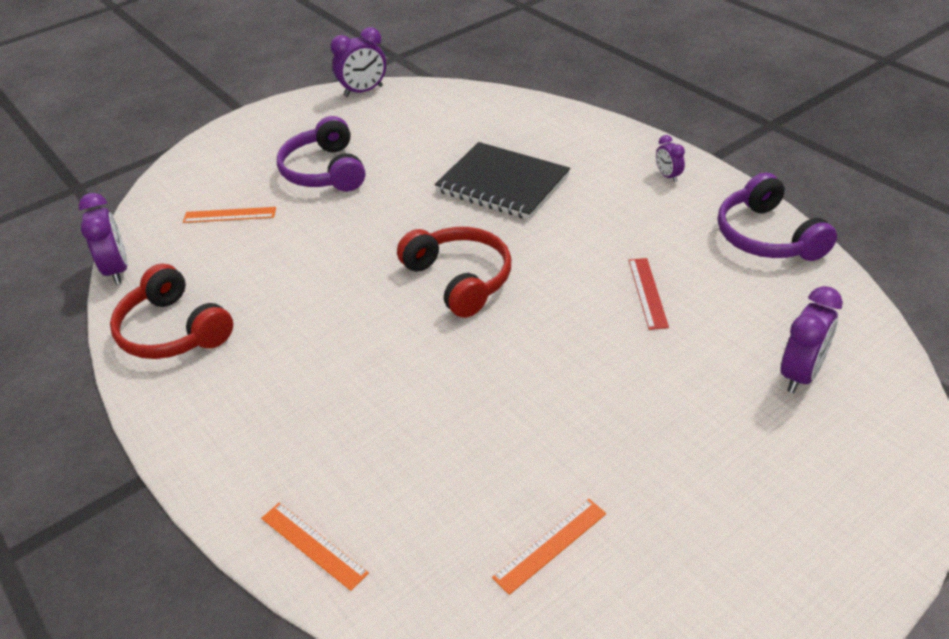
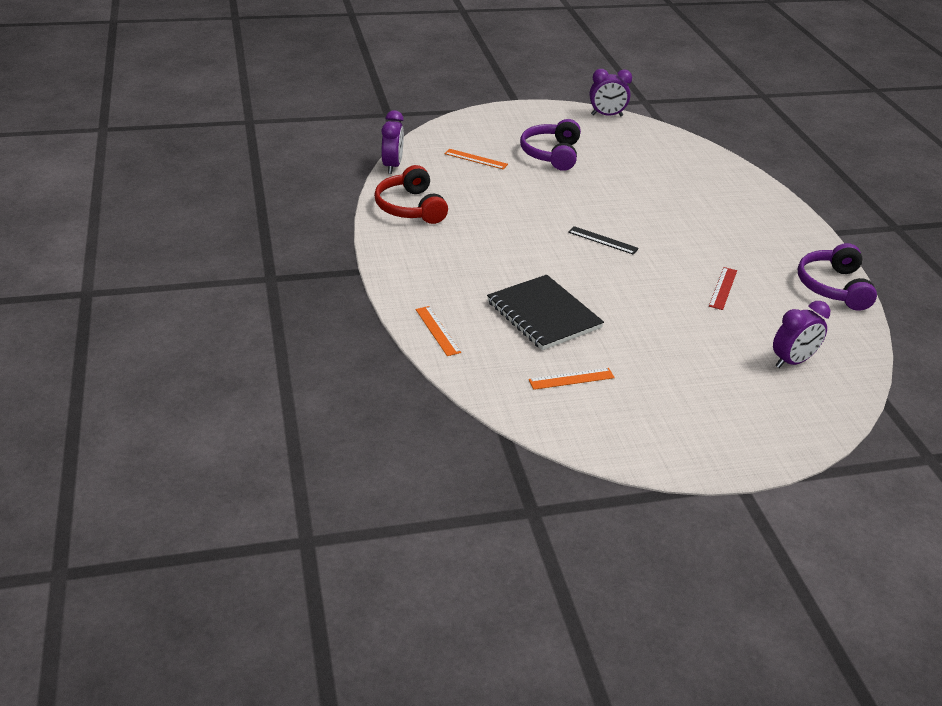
camera: 20 degrees right, 5 degrees down
(460, 279) = (603, 240): red headphones -> black ruler
(502, 184) = (667, 199): black notebook -> black notebook (543, 315)
(668, 176) = (789, 232): purple clock -> none

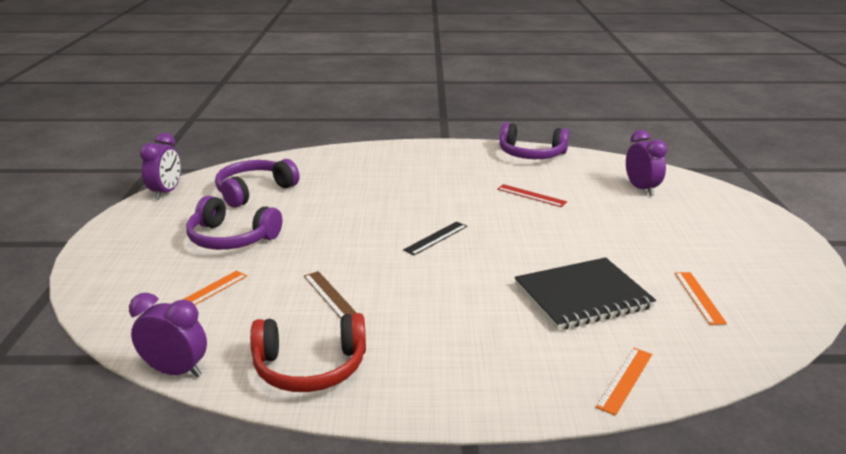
camera: 75 degrees left, 10 degrees down
(437, 330) = (625, 380): orange ruler -> orange ruler turned 45 degrees counterclockwise
(494, 203) = (329, 295): none -> brown ruler
(633, 149) = (254, 191): none -> purple headphones

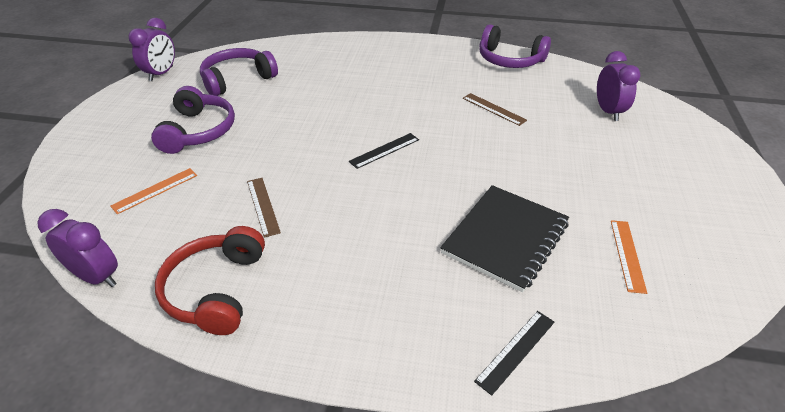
camera: 10 degrees right, 15 degrees up
(231, 238) = (198, 131): purple headphones -> purple headphones turned 120 degrees counterclockwise
(310, 367) = (216, 289): red headphones -> red headphones turned 90 degrees clockwise
(531, 195) = (493, 109): red ruler -> brown ruler
(582, 296) = (505, 238): black notebook -> black notebook turned 45 degrees counterclockwise
(625, 380) = (515, 350): orange ruler -> black ruler

